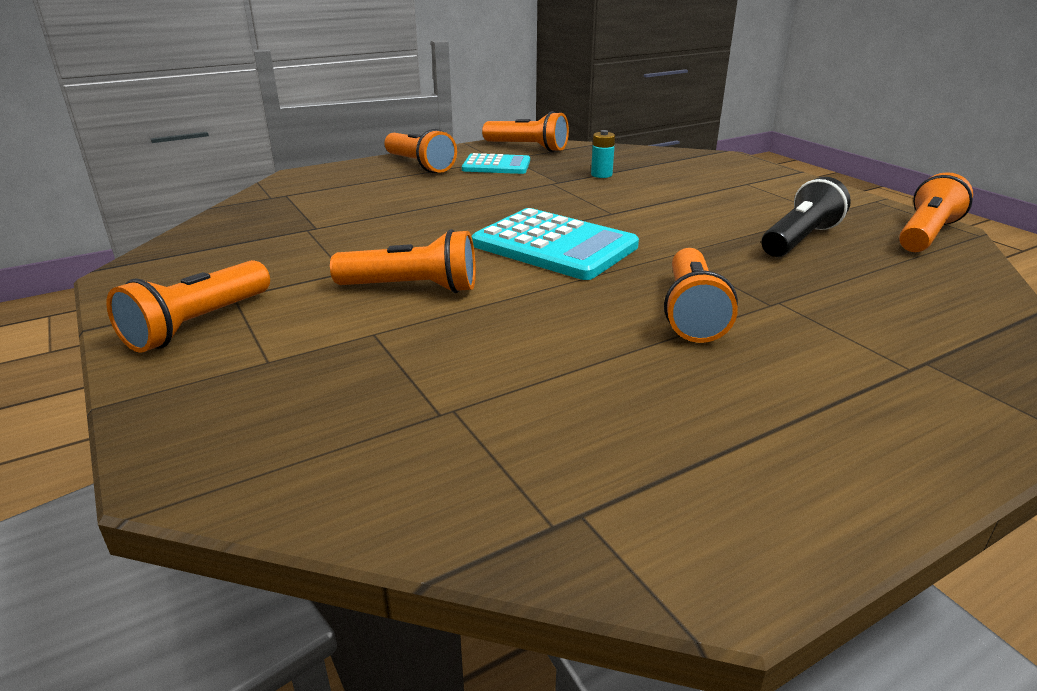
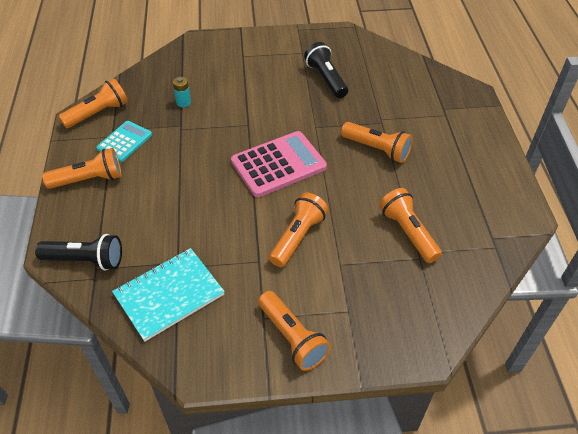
camera: 65 degrees left, 20 degrees up
(258, 234) = (169, 294): none -> turquoise notebook
(296, 188) = (85, 260): none -> black flashlight
(554, 246) = (278, 164): turquoise calculator -> pink calculator
(926, 235) = (345, 40): orange flashlight -> orange flashlight (408, 232)

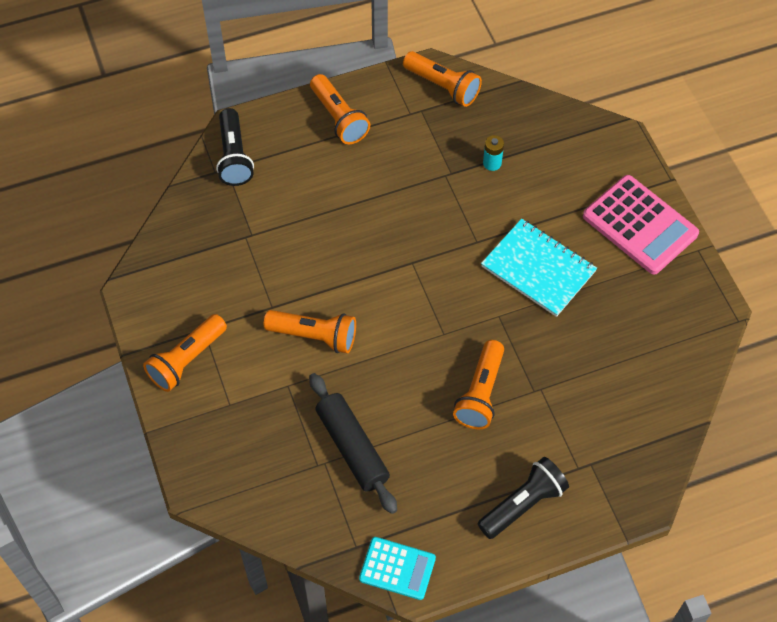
camera: 75 degrees right, 10 degrees up
(124, 142) = (406, 128): turquoise calculator -> turquoise calculator (397, 568)
(169, 294) = (211, 240): turquoise notebook -> turquoise notebook (538, 269)
(278, 164) = (419, 291): pink calculator -> pink calculator (640, 225)
(326, 79) = (599, 308): black flashlight -> black flashlight (523, 504)
(408, 232) = (352, 448): orange flashlight -> black rolling pin

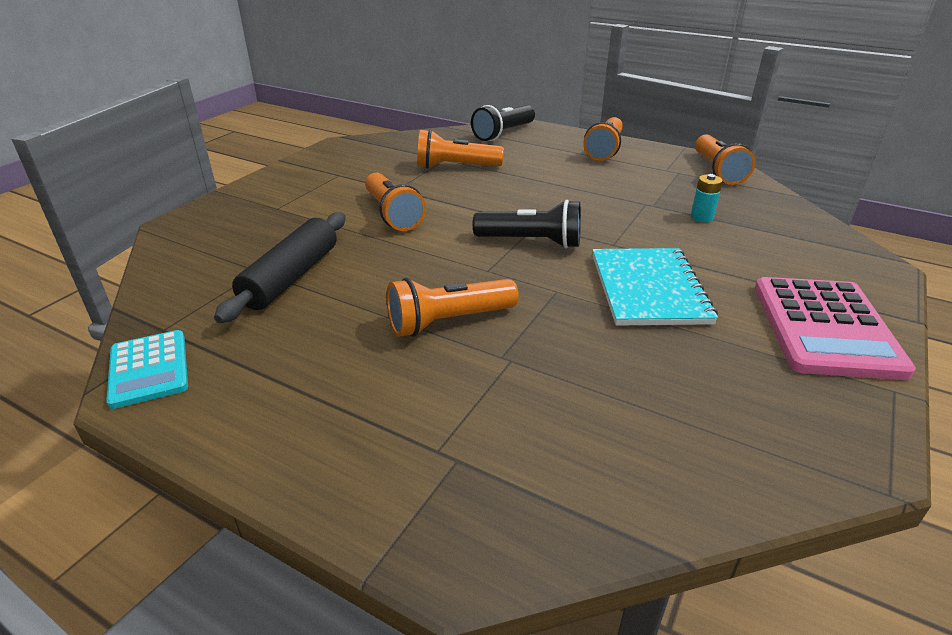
camera: 50 degrees right, 25 degrees down
(187, 360) = (301, 179): orange flashlight -> orange flashlight (455, 167)
(523, 504) = (328, 426): black flashlight -> black flashlight (531, 242)

